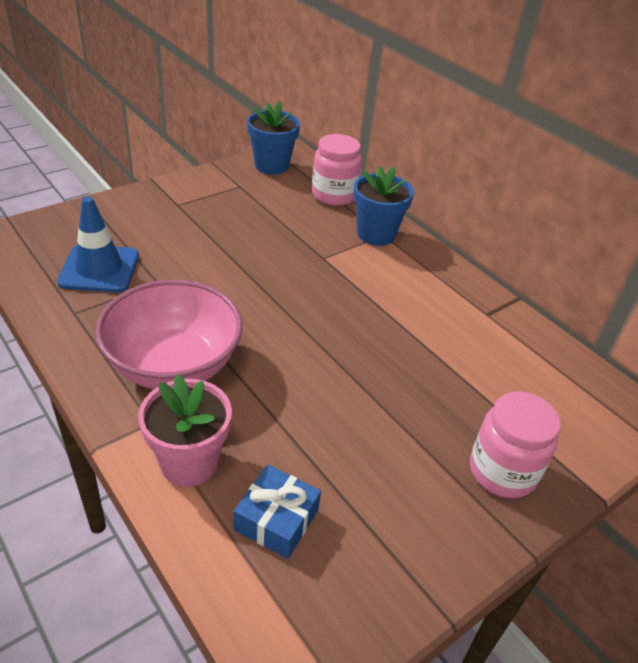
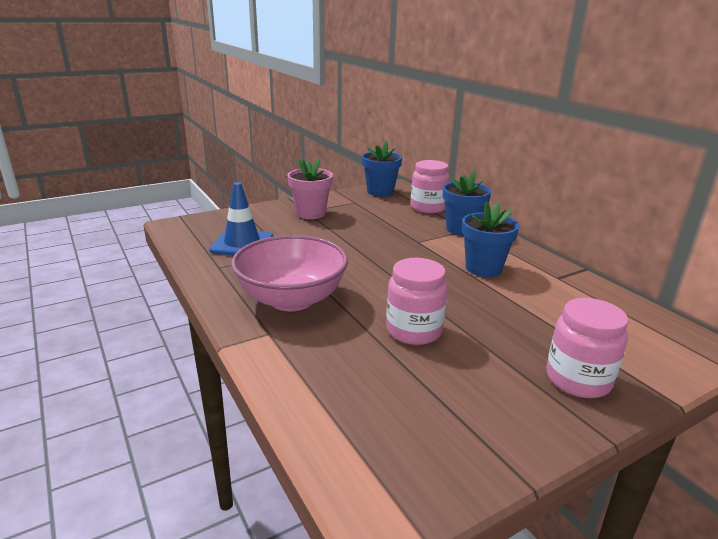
camera: 10 degrees right, 15 degrees down
(189, 463) = (297, 360): pink flower pot -> pink flower pot (311, 213)
(276, 519) = (369, 401): blue gift -> none
(323, 409) = (414, 331): none -> pink jar
(402, 302) = (483, 268): none -> blue flower pot

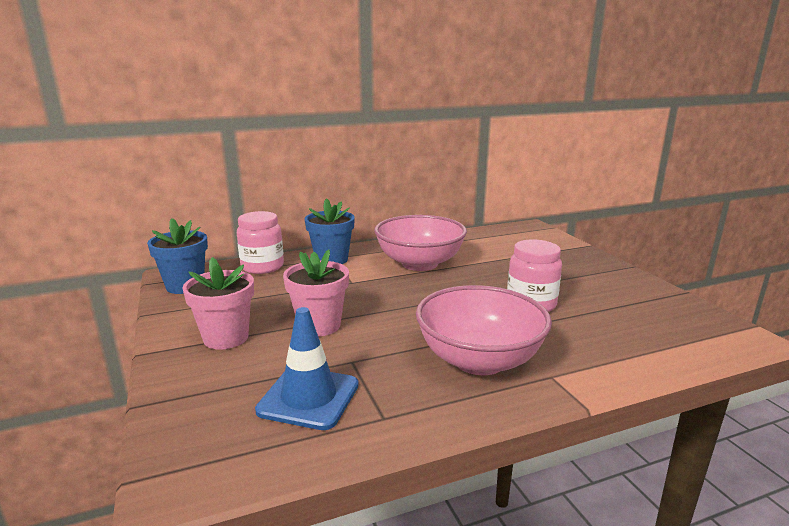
camera: 80 degrees left, 5 degrees down
(334, 237) = (319, 325): none -> pink flower pot
(483, 268) = (419, 263): blue flower pot -> pink bowl
(578, 380) = (578, 262): pink jar -> none

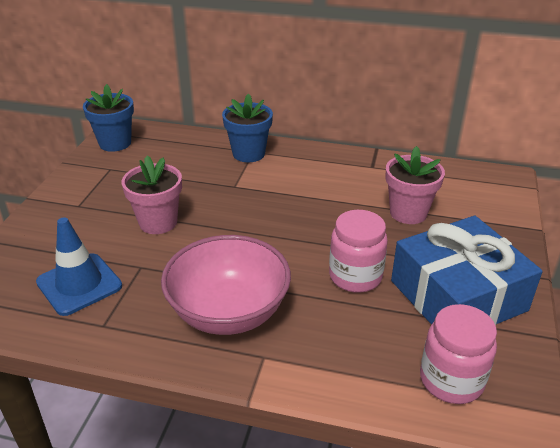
camera: 35 degrees right, 15 degrees up
(226, 338) = (88, 206): pink flower pot -> pink flower pot (408, 213)
(262, 267) = (187, 142): pink jar -> pink jar (451, 380)
(419, 263) = (318, 186): pink bowl -> none
(607, 291) = (458, 295): none -> blue gift

